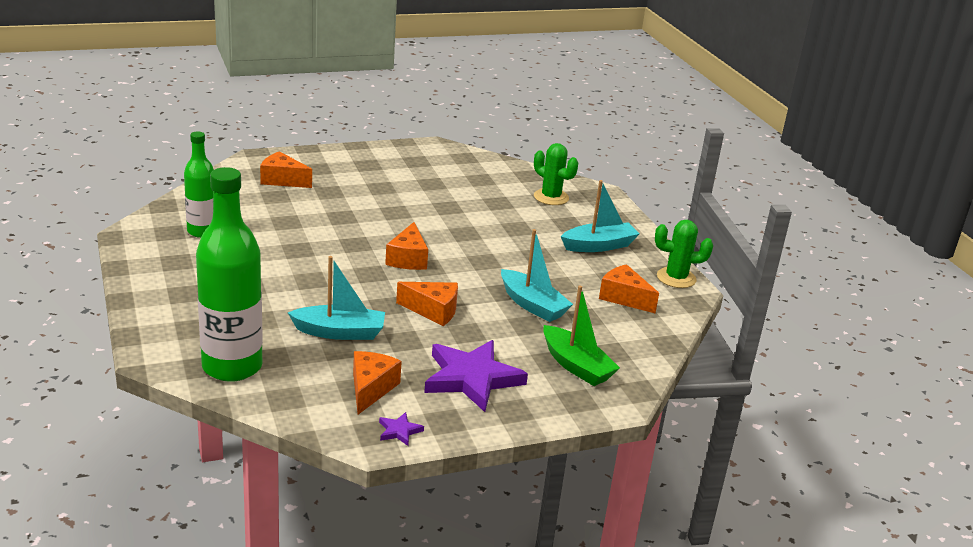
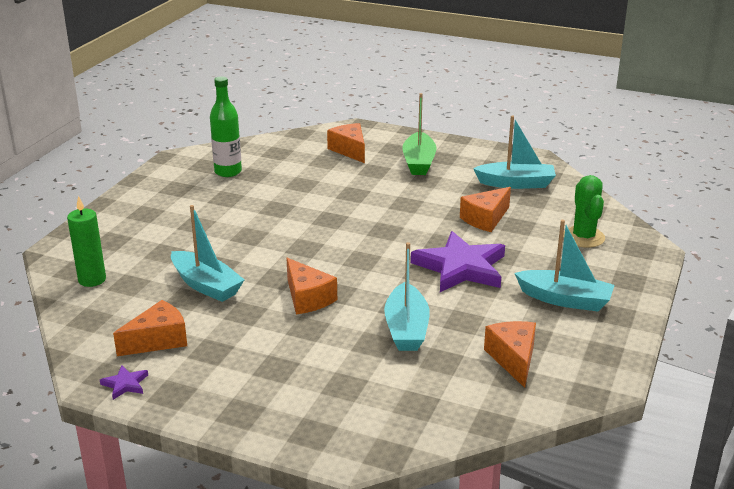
camera: 45 degrees right, 0 degrees up
(232, 367) = (92, 280): green bottle -> green candle
(408, 259) = (355, 246): orange cheese -> orange cheese (485, 219)
(451, 170) = (516, 183): none -> turquoise boat
(471, 378) = (249, 369): purple star -> purple star (460, 267)
(576, 366) = (361, 401): green boat -> green boat (419, 162)
(676, 278) = (606, 363): green cactus -> none

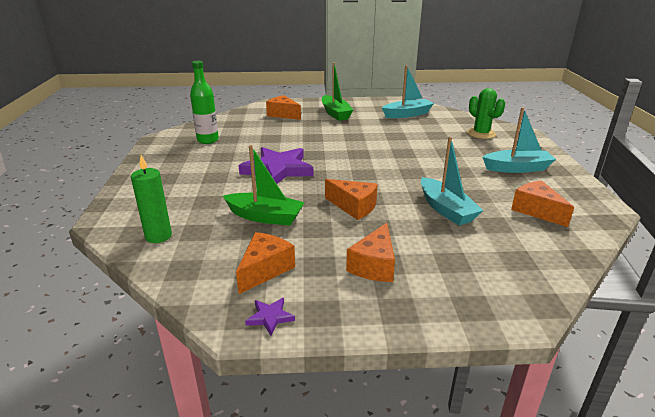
camera: 25 degrees left, 0 degrees up
(206, 285) = (265, 217): turquoise boat -> green boat
(460, 267) = (433, 164): purple star -> purple star (277, 170)
(485, 219) = (413, 135): orange cheese -> orange cheese (374, 265)

